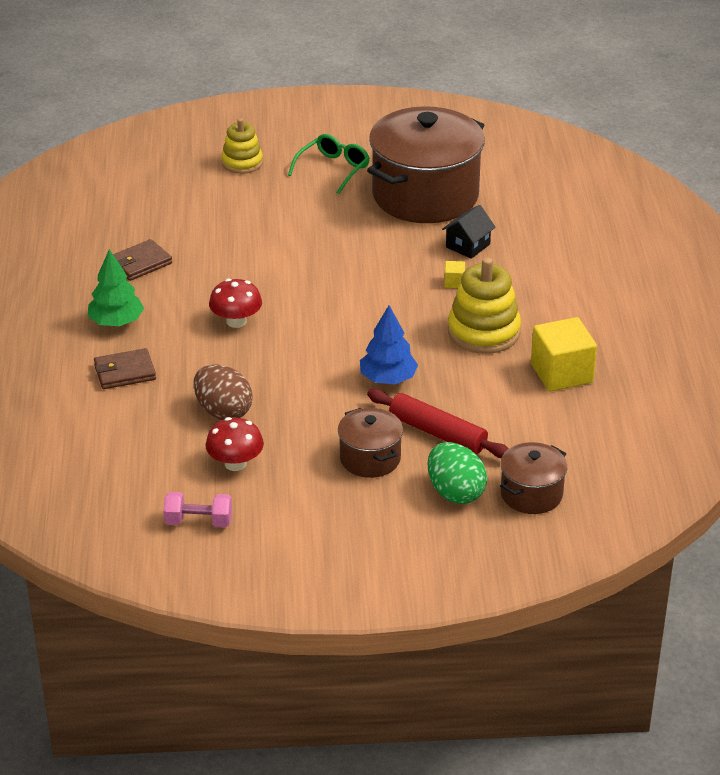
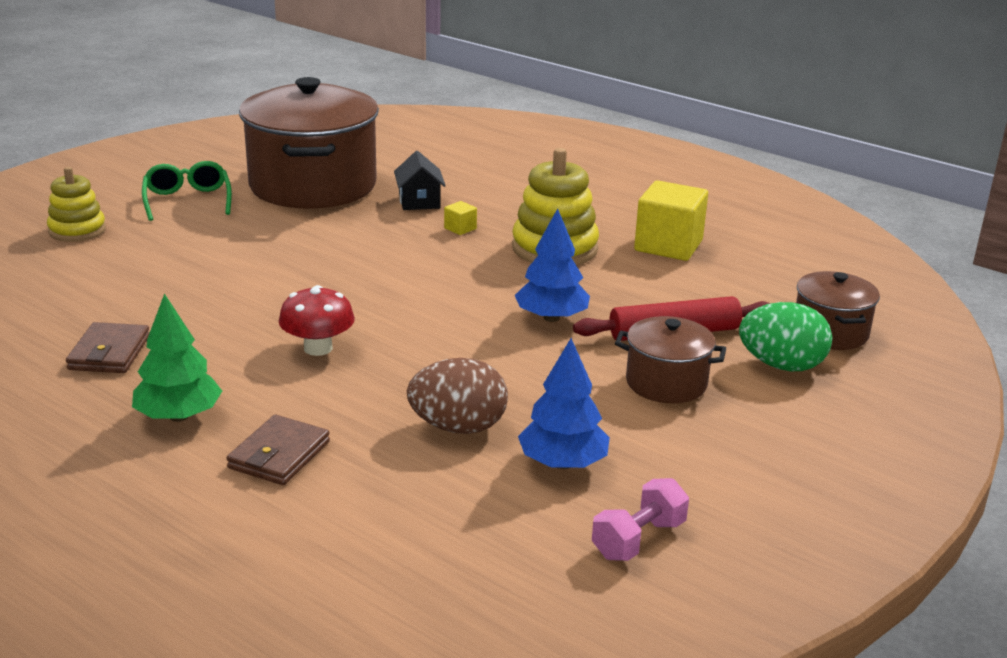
camera: 50 degrees left, 10 degrees down
(235, 463) = (562, 463): red mushroom -> blue tree

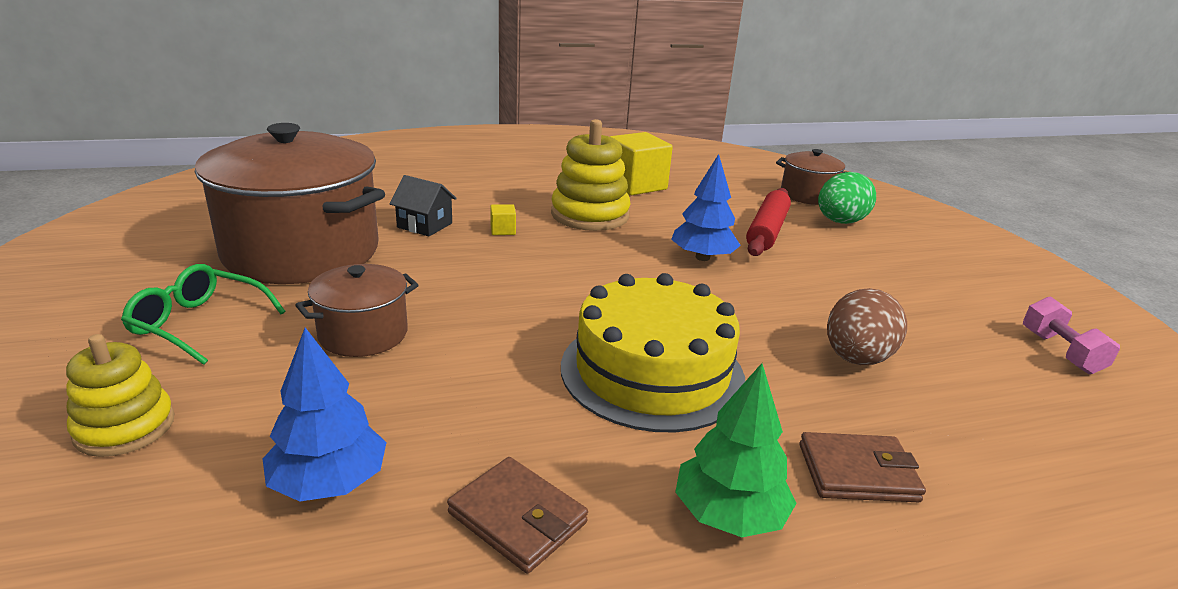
camera: 55 degrees left, 0 degrees up
(279, 455) = (857, 472): brown wallet -> brown wallet turned 60 degrees counterclockwise
(318, 348) = (652, 372): red mushroom -> yellow cake
(562, 463) = (938, 338): blue tree -> blue tree (329, 482)
(666, 383) = (838, 260): brown pot -> brown pot (363, 334)

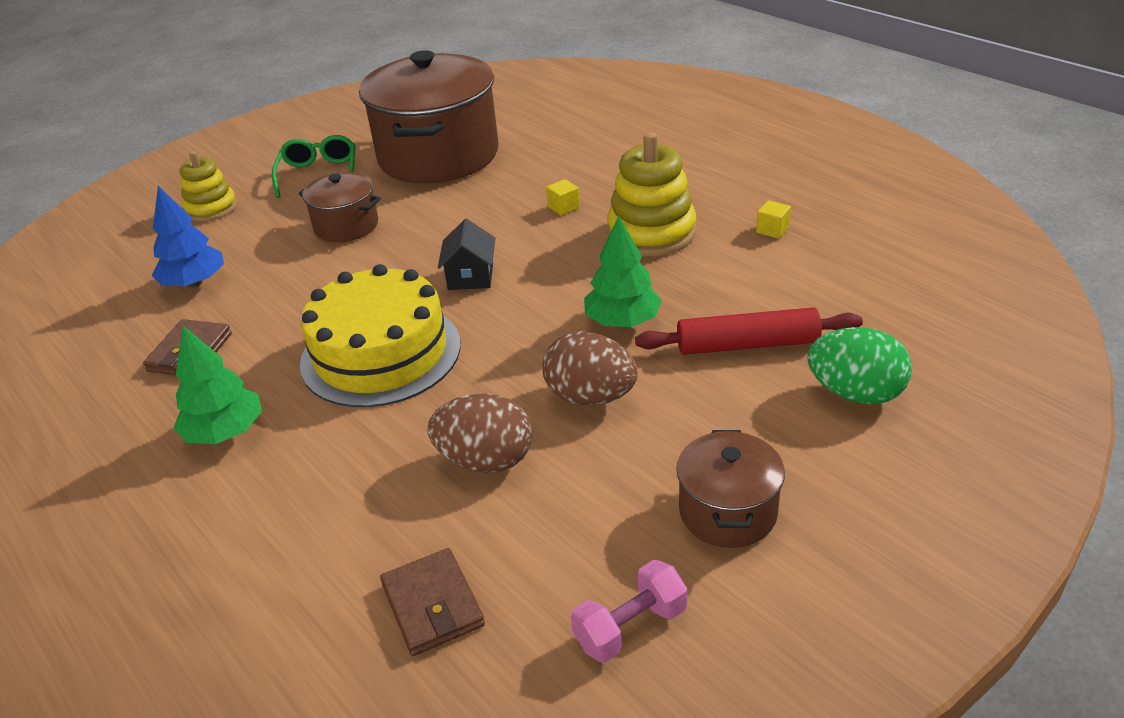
camera: 70 degrees right, 10 degrees up
(424, 225) = (533, 174): black house -> black house (470, 276)
(636, 185) = (772, 230): yellow cube -> yellow cube, size x0.43
(702, 257) = (622, 321): blue tree -> green tree
(794, 295) = (590, 397): none -> brown egg
(807, 195) = (923, 349): brown pot -> brown pot (727, 512)
(857, 472) = (301, 486): brown wallet -> brown wallet (432, 605)

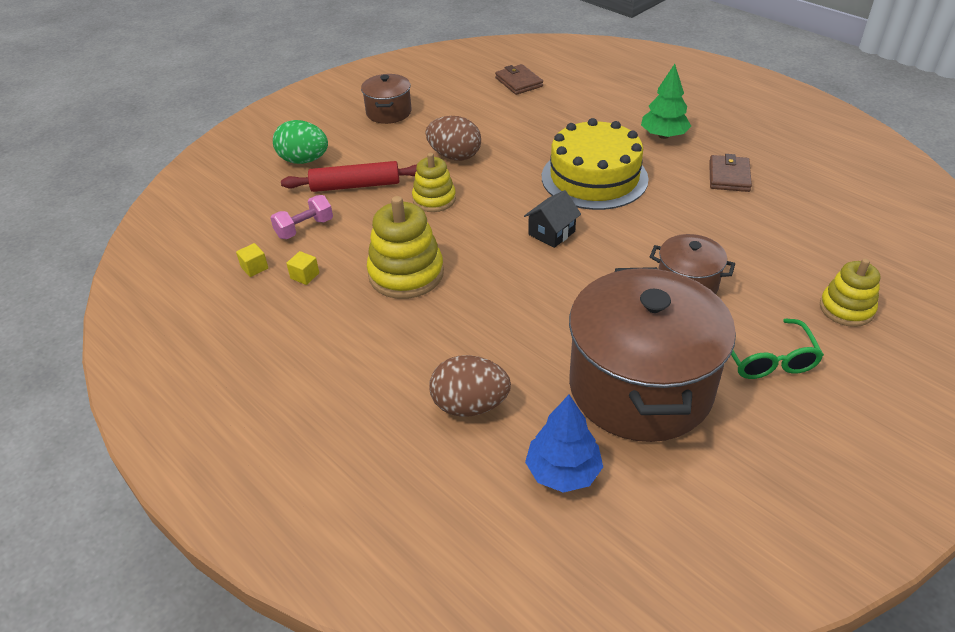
camera: 175 degrees right, 5 degrees up
(194, 283) = (779, 227): blue tree -> blue tree (563, 472)
(470, 276) = (551, 233): black house -> black house turned 45 degrees clockwise
(486, 460) = (509, 127): brown egg -> brown egg (470, 405)
(563, 207) = (485, 304): yellow cube -> yellow cube (254, 268)
(622, 321) = (434, 199): green tree -> yellow stacking toy
(630, 627) = (436, 80): pink dumbbell -> pink dumbbell (304, 228)

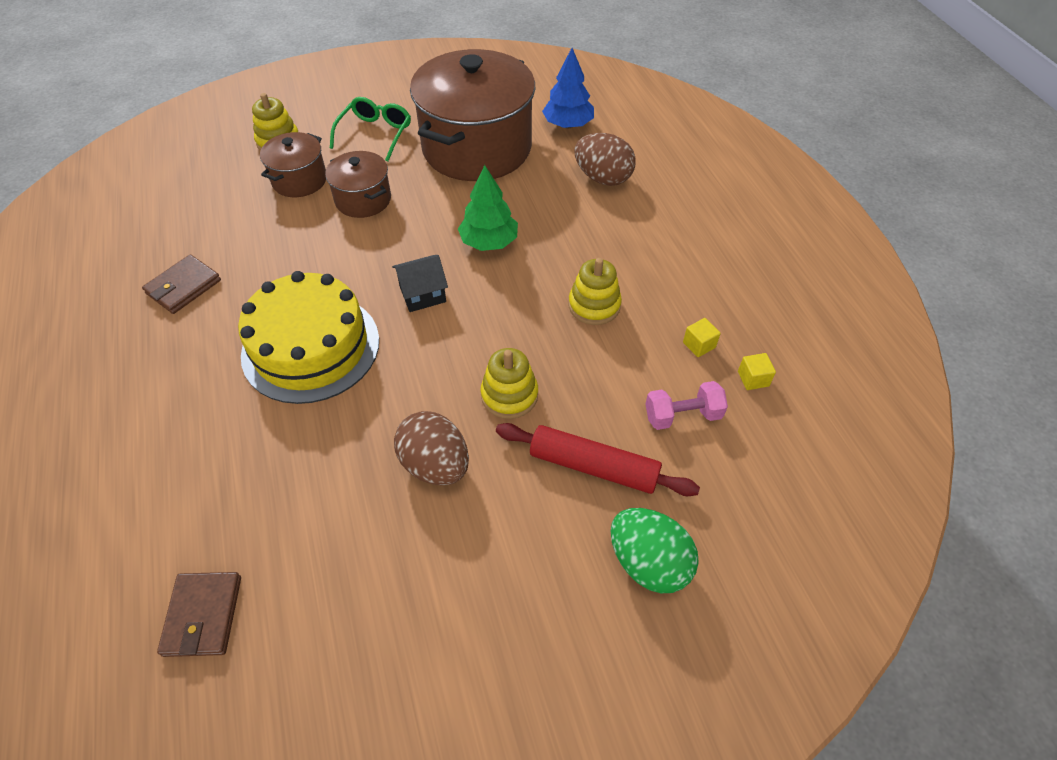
camera: 155 degrees left, 10 degrees up
(389, 112) = (464, 637): brown pot -> brown pot (299, 180)
(406, 274) = (594, 305): yellow stacking toy -> yellow stacking toy, size x0.64
(663, 136) = (163, 378): green tree -> green tree (489, 242)

